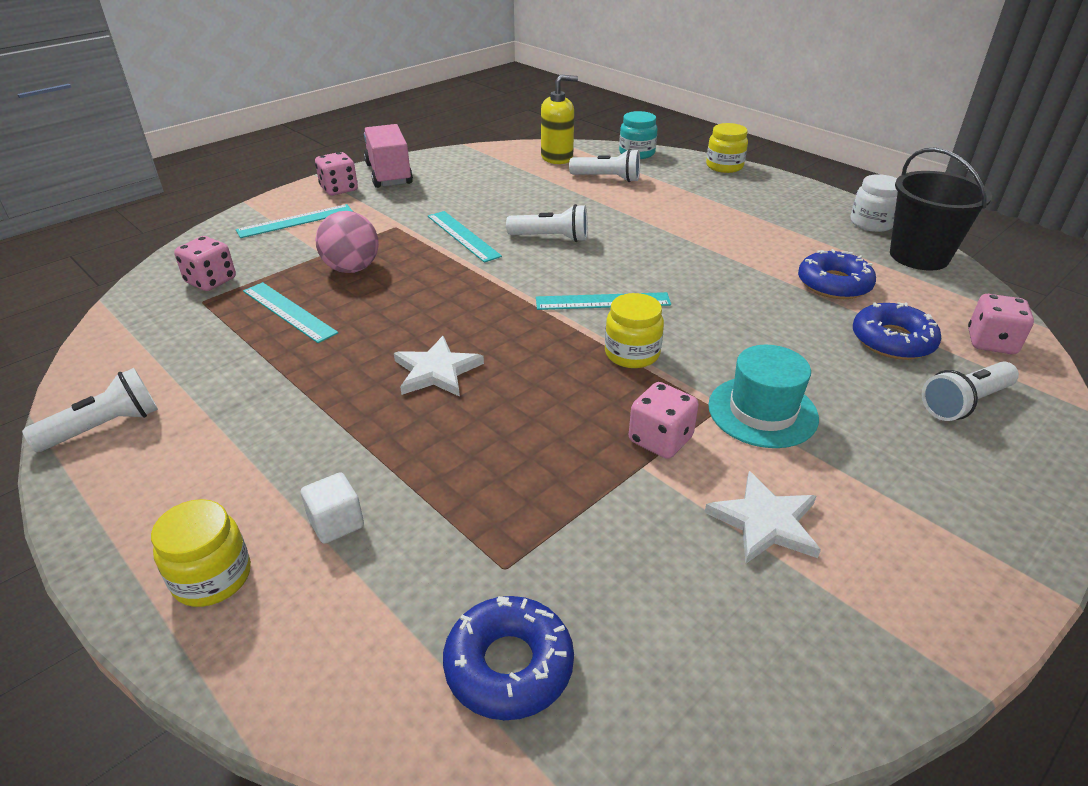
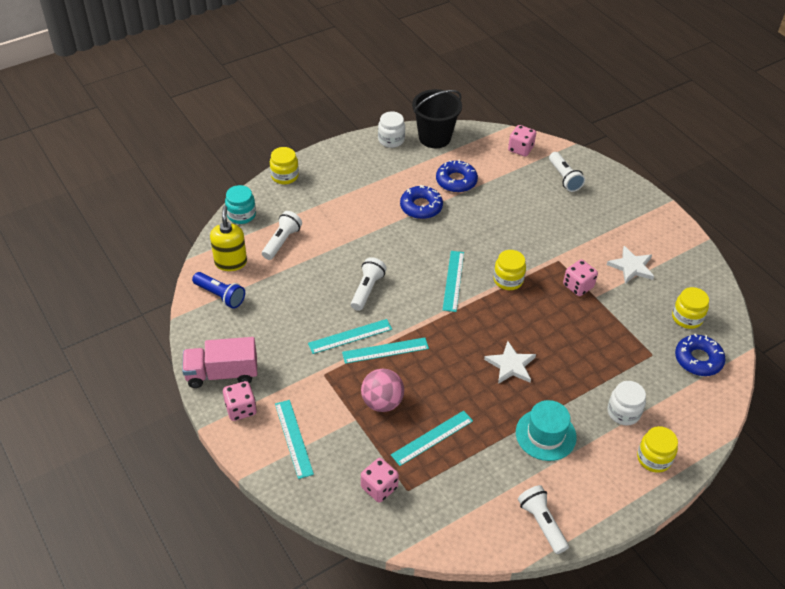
camera: 80 degrees left, 10 degrees up
(336, 523) = (623, 412): white cube -> white jar
(444, 261) = (385, 350): none -> turquoise ruler
(503, 159) = (220, 295): none -> blue flashlight
(645, 638) = (687, 318): none -> yellow jar
(762, 412) = (562, 245): turquoise hat -> turquoise hat (545, 435)
(892, 340) = (513, 180): blue donut -> blue donut (421, 207)

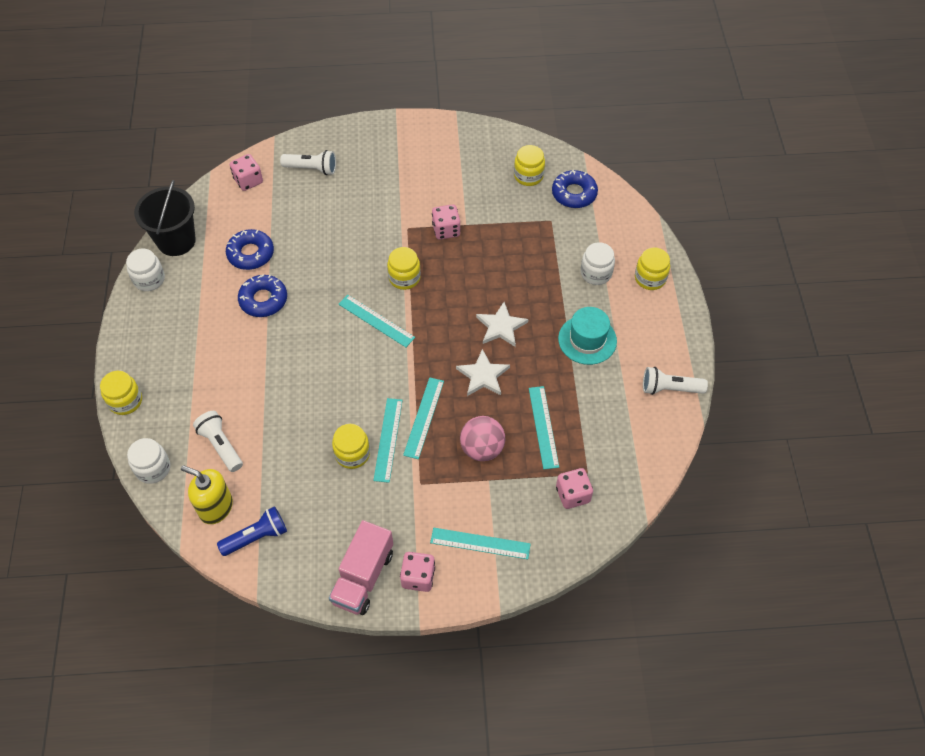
camera: 60 degrees left, 10 degrees up
(241, 215) = (153, 468): turquoise jar -> white jar
(323, 320) = (352, 454): none -> yellow jar
(367, 290) = (339, 397): white flashlight -> none
(631, 267) = (450, 181): white star -> white star (483, 375)

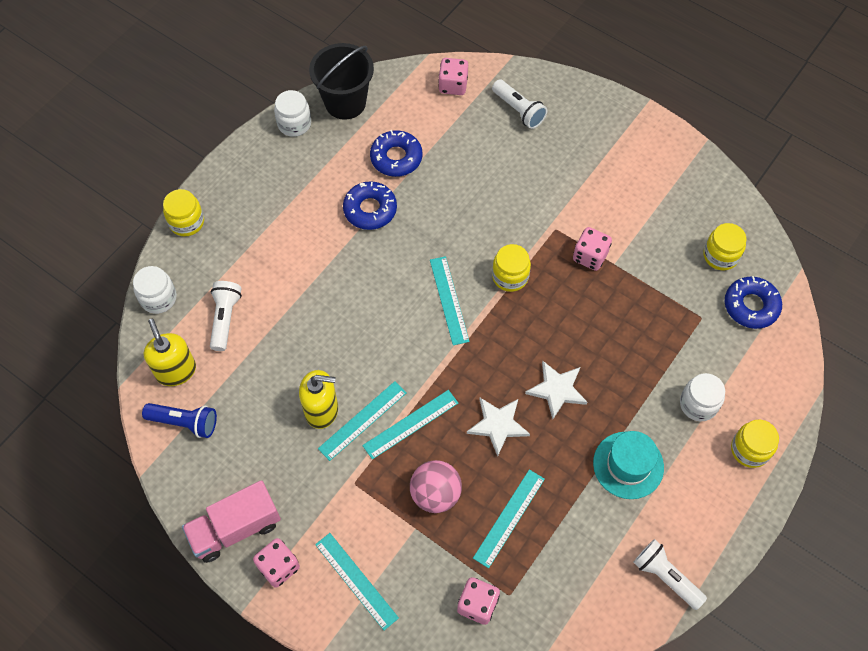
camera: 40 degrees right, 5 degrees up
(352, 454) = (322, 410): yellow jar -> yellow soap dispenser

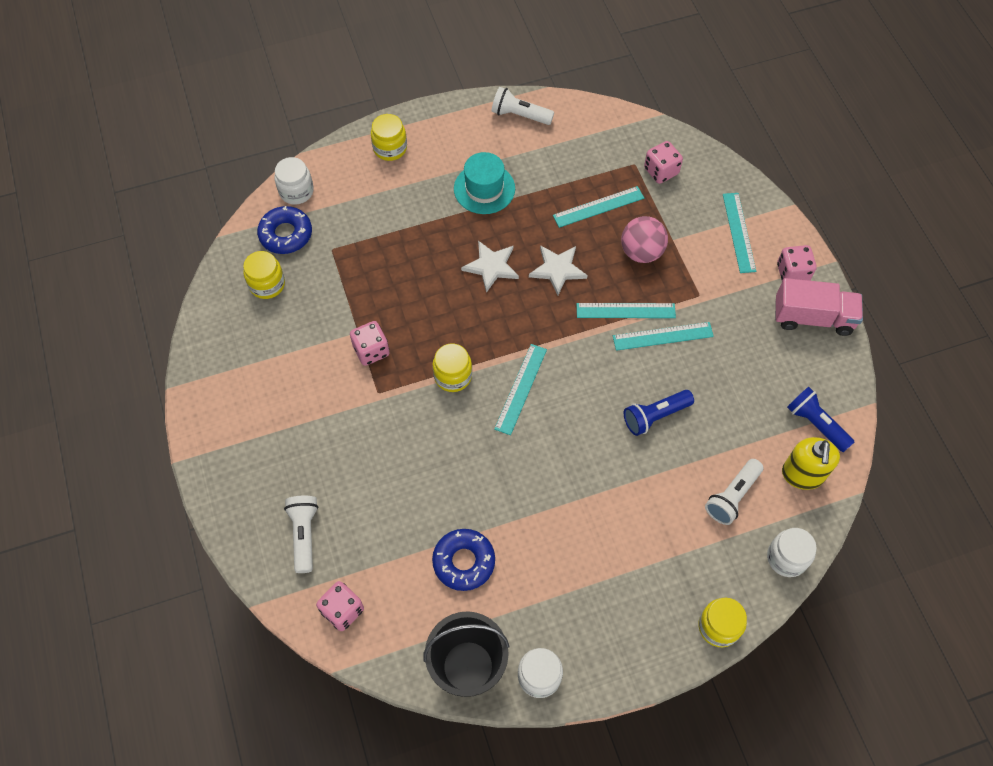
camera: 145 degrees left, 0 degrees up
(322, 410) = (691, 364): yellow soap dispenser -> none
(325, 345) = (655, 416): none -> blue flashlight
(370, 209) = (529, 521): blue donut -> none
(666, 577) = (520, 115): white flashlight -> white flashlight turned 120 degrees clockwise
(698, 404) = (396, 195): white jar -> white jar (296, 191)

